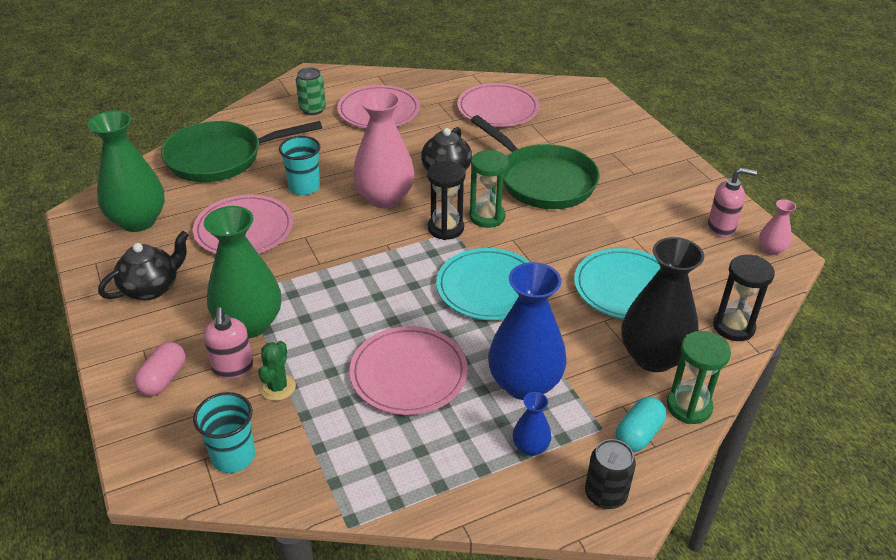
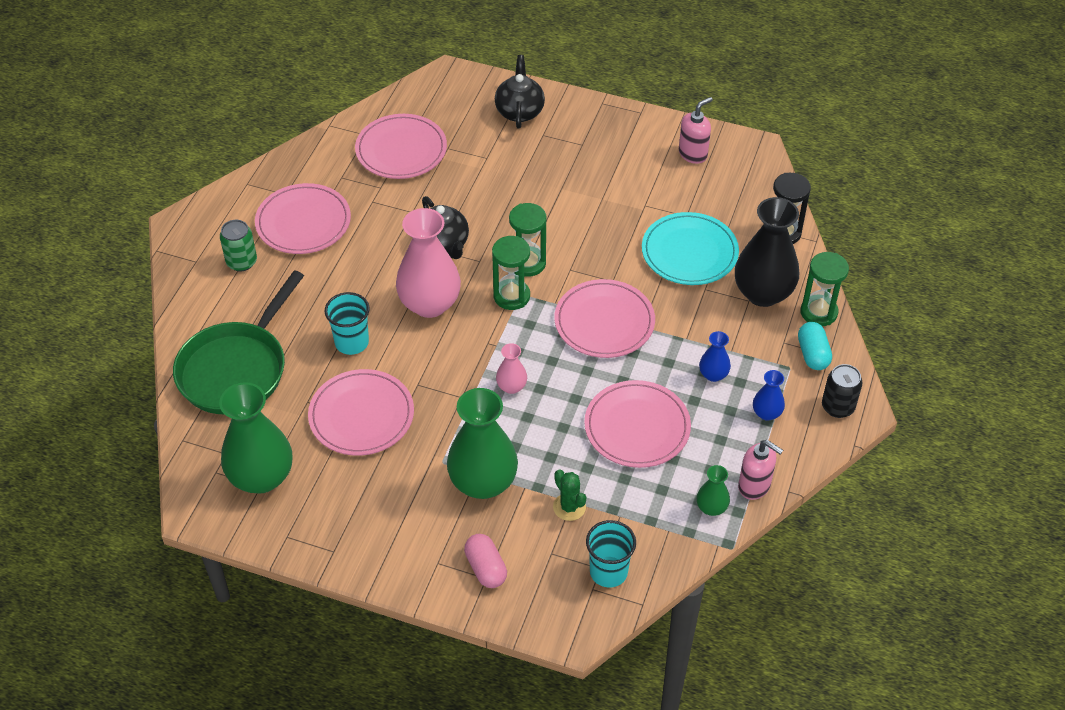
camera: 45 degrees left, 10 degrees up
(151, 288) = (367, 517): black teapot -> black teapot (519, 111)
(233, 369) = (521, 521): pink soap dispenser -> pink soap dispenser (754, 486)
(378, 480) = (711, 508): none -> green vase
(445, 228) = (511, 296): black hourglass -> green hourglass
(489, 288) = (604, 322): turquoise plate -> pink plate
(524, 384) = (713, 374): blue vase -> blue vase, size x0.47
(542, 181) = (526, 199): green pan -> none
(771, 249) = (741, 150): pink vase -> pink vase (511, 386)

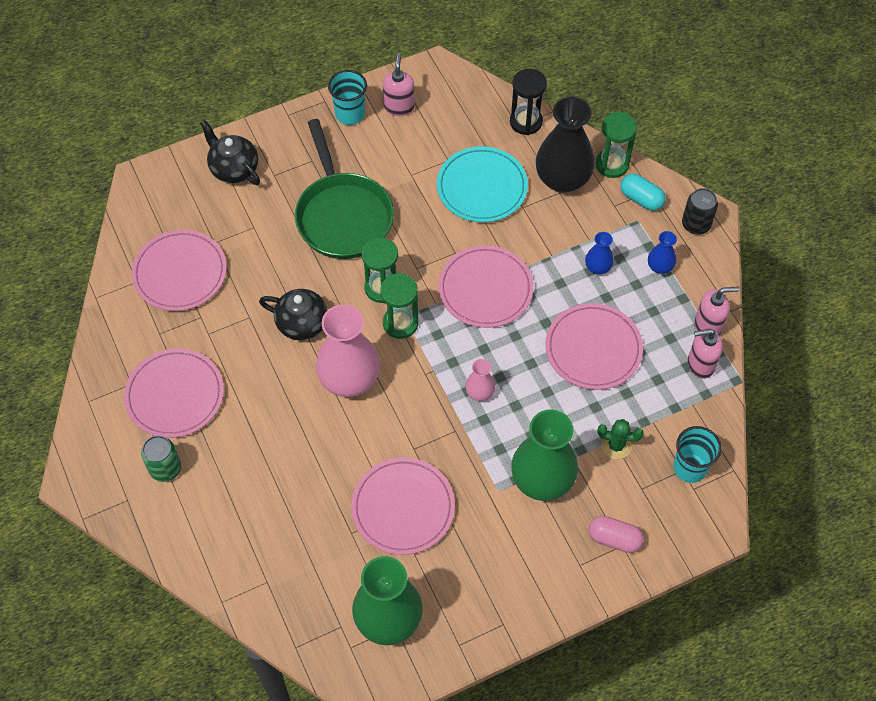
camera: 45 degrees left, 10 degrees up
(236, 369) = (268, 556): green pan -> green pan (343, 216)
(351, 342) = (328, 459): turquoise cup -> turquoise cup (350, 114)
(711, 508) = (700, 364): green vase -> pink soap dispenser

